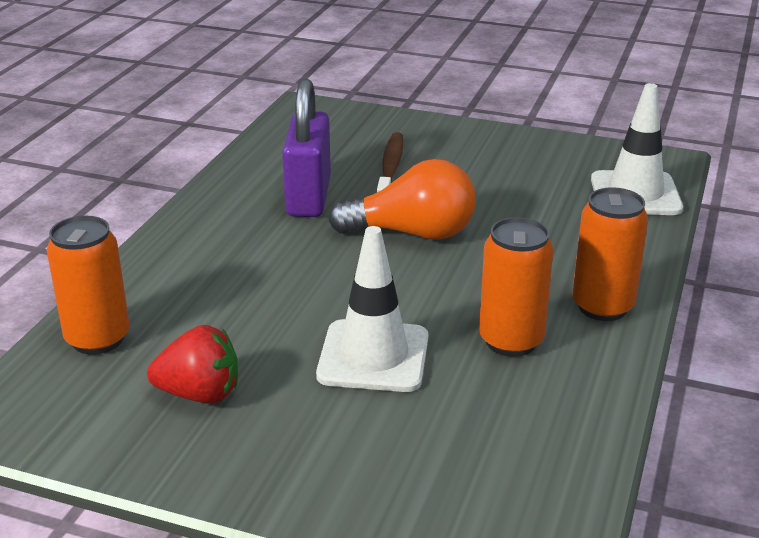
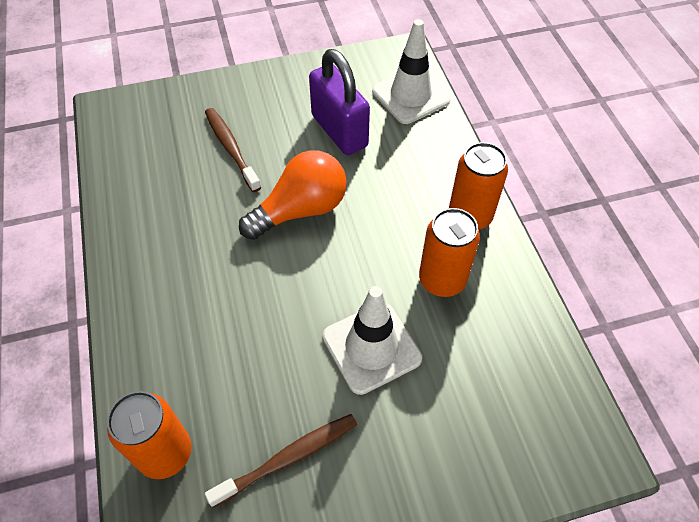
camera: 35 degrees left, 25 degrees up
(200, 394) = (288, 458): red strawberry -> brown toothbrush
(308, 197) = (196, 210): purple padlock -> purple padlock (339, 131)

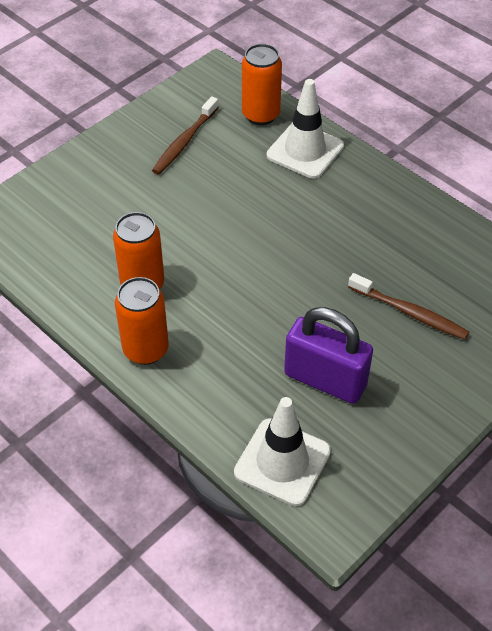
camera: 150 degrees right, 5 degrees down
(301, 210) = (299, 287): orange light bulb -> none
(371, 347) = (170, 217): white traffic cone -> white traffic cone (305, 151)

